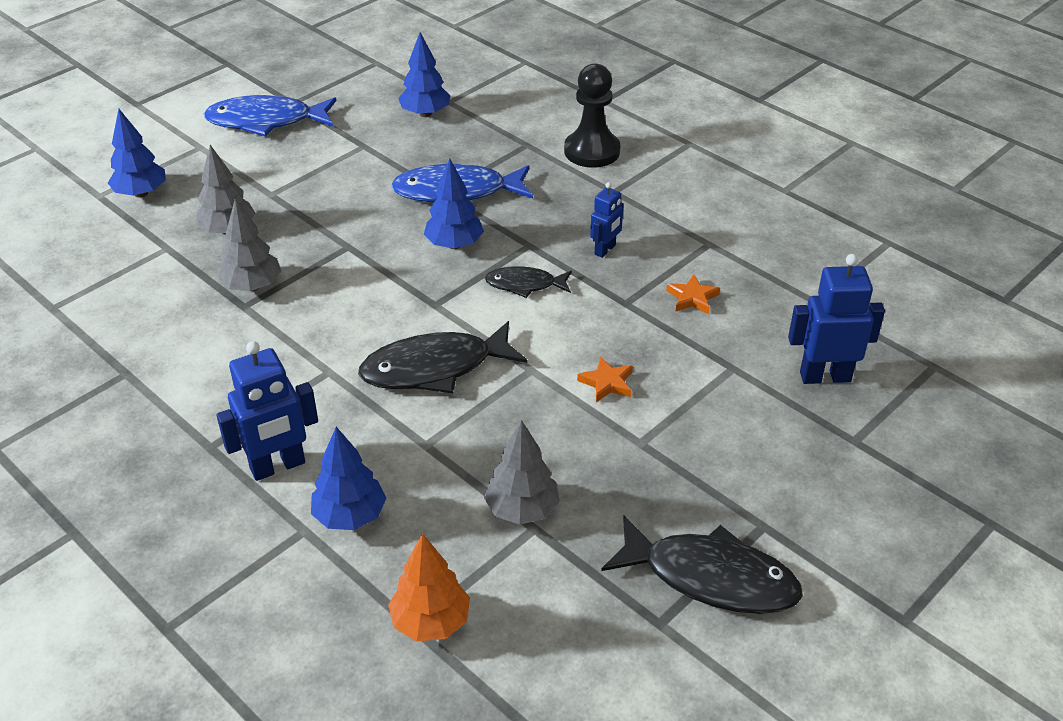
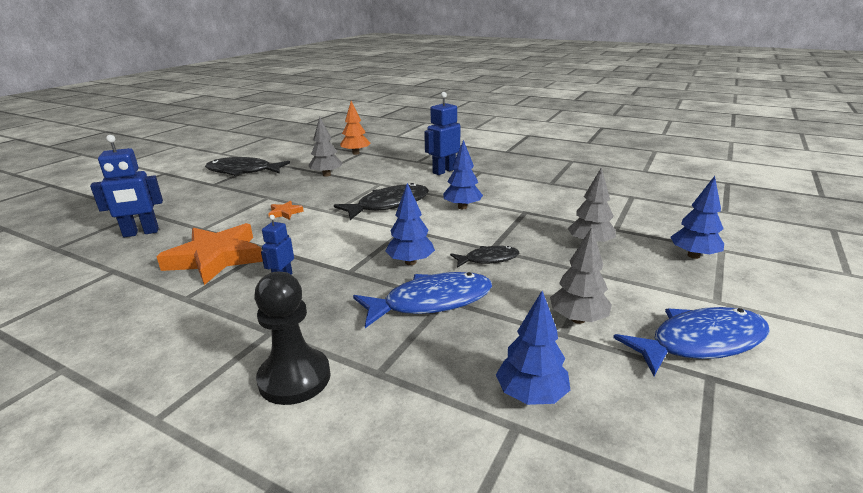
camera: 165 degrees right, 15 degrees down
(252, 286) = (531, 220): grey tree -> grey tree (578, 319)
(350, 516) = (401, 165): blue tree -> blue tree (462, 207)
(525, 285) = (346, 247): black fish -> black fish (488, 259)
(692, 298) = (216, 258): orange star -> orange star, size x2.37

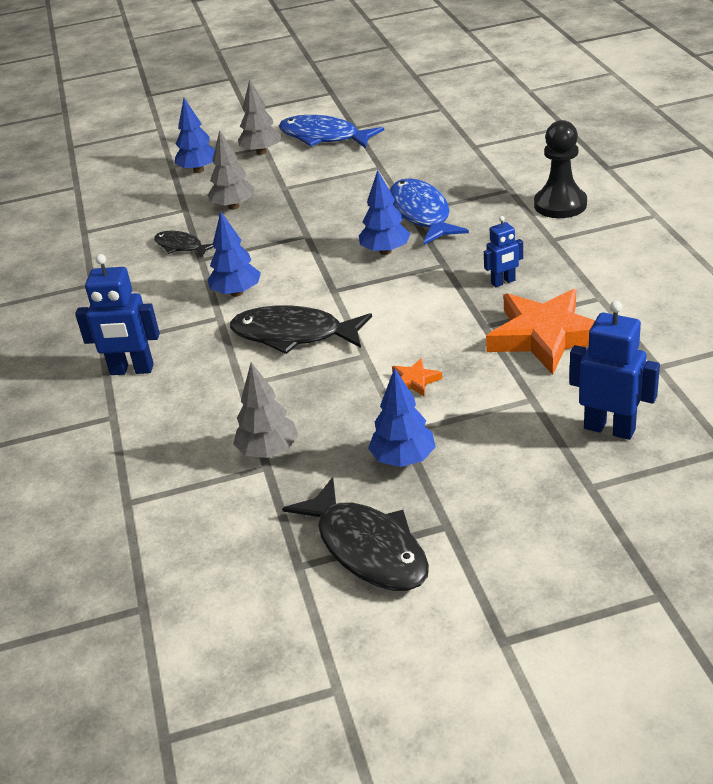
camera: 130 degrees left, 10 degrees up
(355, 153) = (140, 504): orange tree -> none
(431, 302) = (421, 214): blue fish -> blue fish turned 45 degrees clockwise
(488, 259) = (326, 227): black fish -> black fish (181, 246)
(531, 395) = (447, 152): blue tree -> blue tree (403, 459)
(578, 319) = (356, 169): grey tree -> grey tree (261, 152)

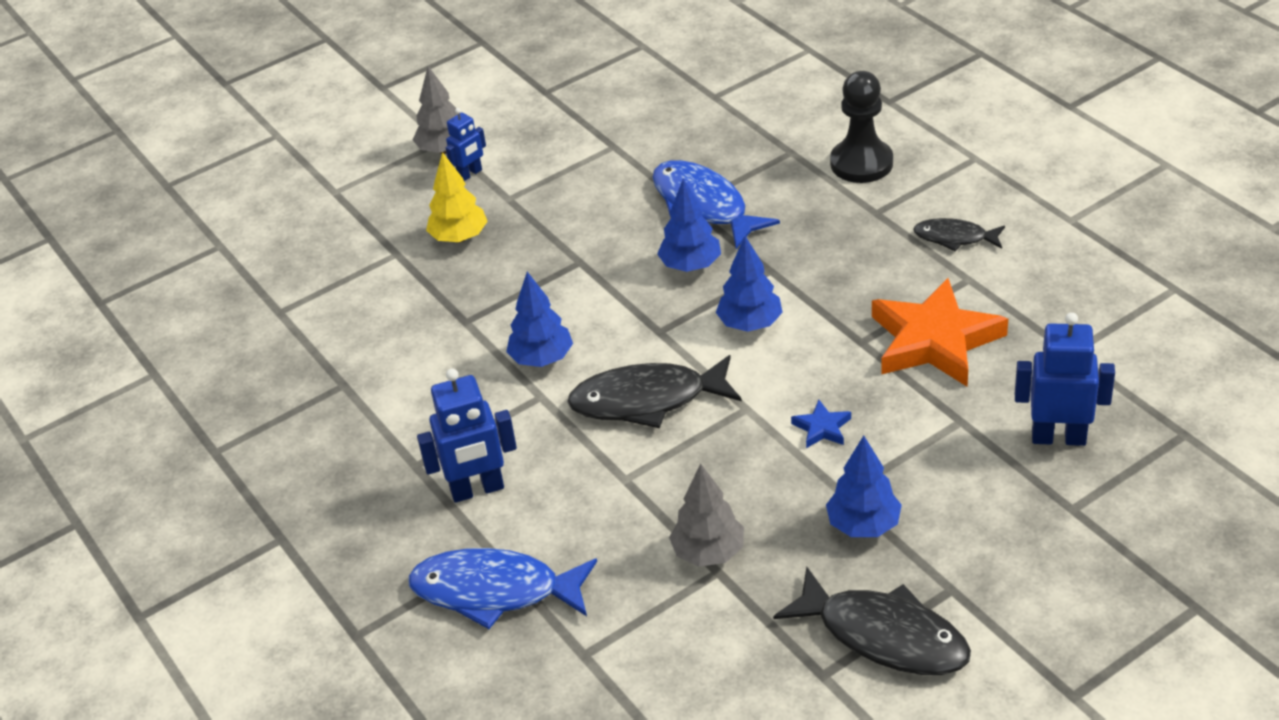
camera: 20 degrees left, 5 degrees up
(181, 246) = (427, 308): black fish -> black fish (954, 238)
(199, 170) = (376, 191): blue tree -> blue tree (750, 324)
(234, 206) = (459, 237): grey tree -> yellow tree
(324, 137) = (514, 113): blue fish -> blue fish (494, 591)
(415, 381) = (822, 428): orange star -> blue star
(503, 282) = (851, 280): blue robot -> blue robot (470, 174)

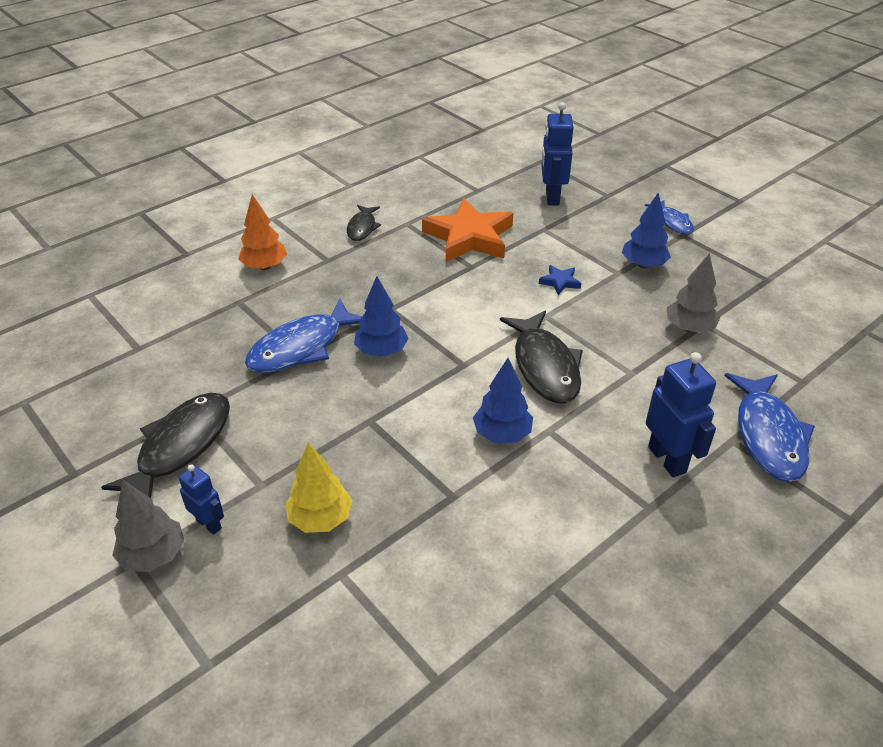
camera: 100 degrees left, 0 degrees up
(750, 324) = (454, 317): blue tree -> none
(861, 163) = (265, 266): black pawn -> orange tree
(884, 636) = (728, 258): black fish -> black fish (181, 446)
(989, 582) = (672, 222): none -> blue fish

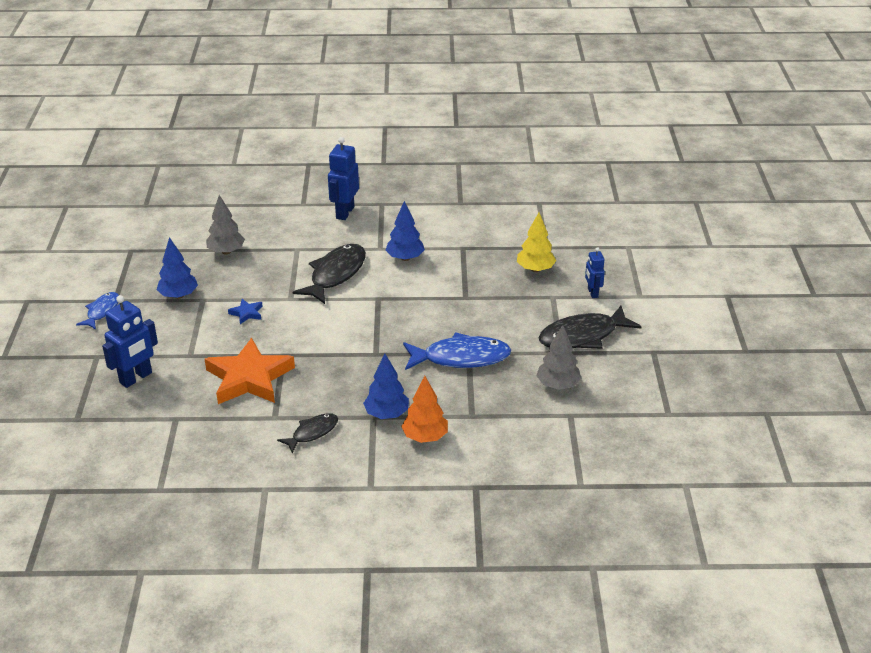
camera: 140 degrees left, 5 degrees down
(153, 555) = (629, 293): grey tree -> grey tree (558, 385)
(381, 351) = (415, 330): blue tree -> blue tree (387, 414)
(768, 436) = (284, 198): blue fish -> none

